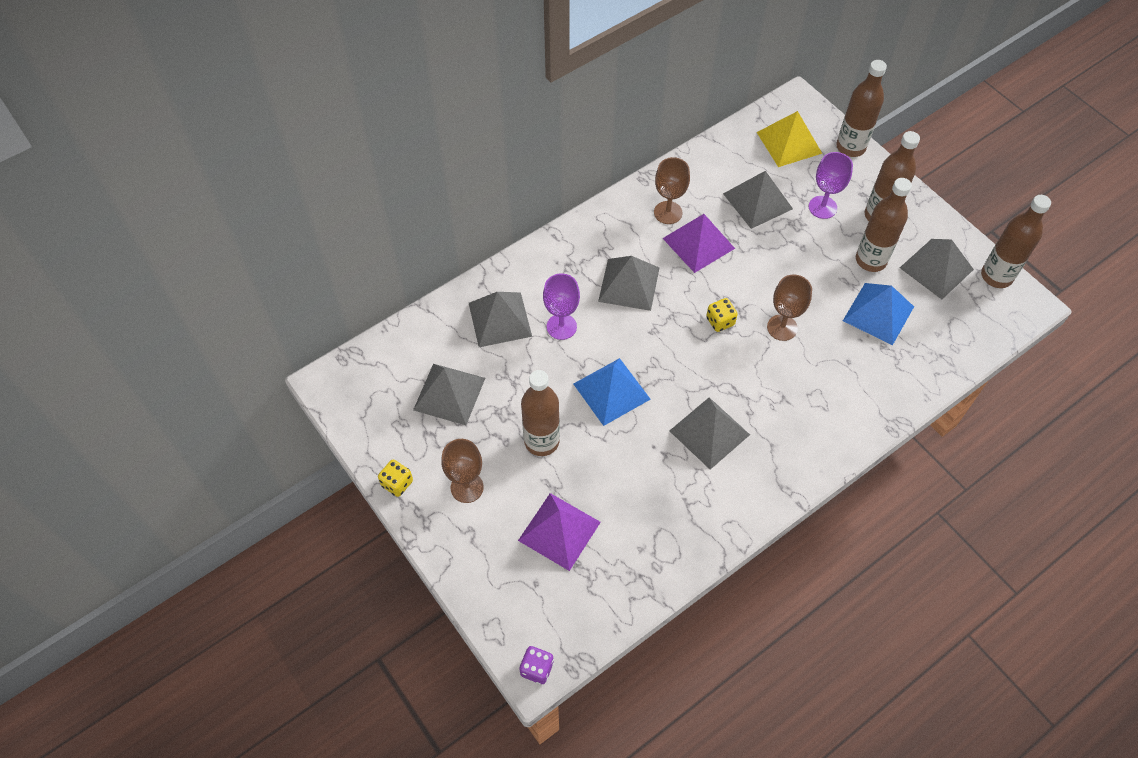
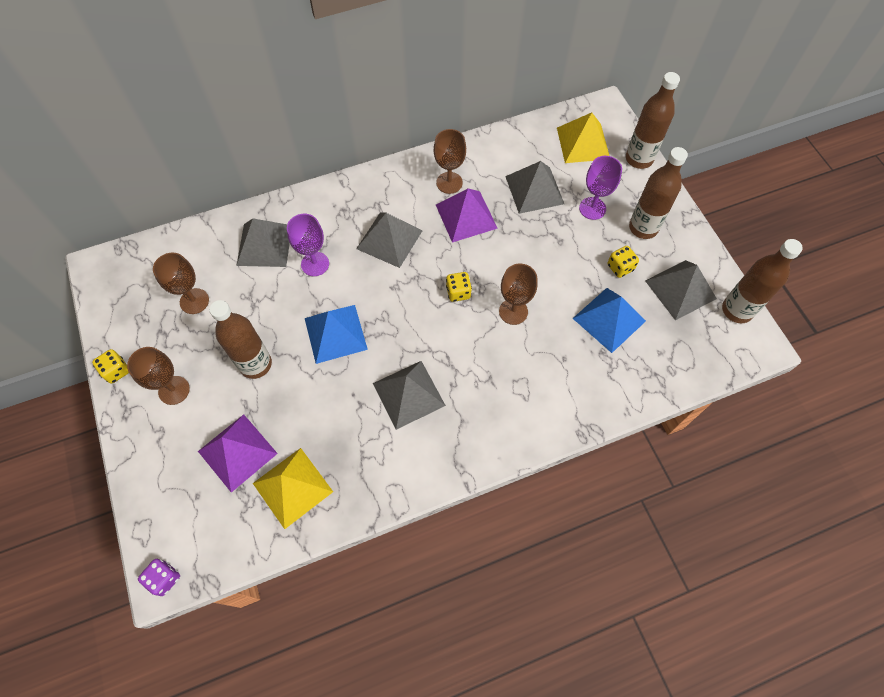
camera: 15 degrees right, 5 degrees up
(449, 393) = (194, 301): grey pyramid -> brown goblet
(629, 550) = (293, 487): none -> yellow pyramid
(871, 260) = (620, 267): brown bottle -> yellow dice

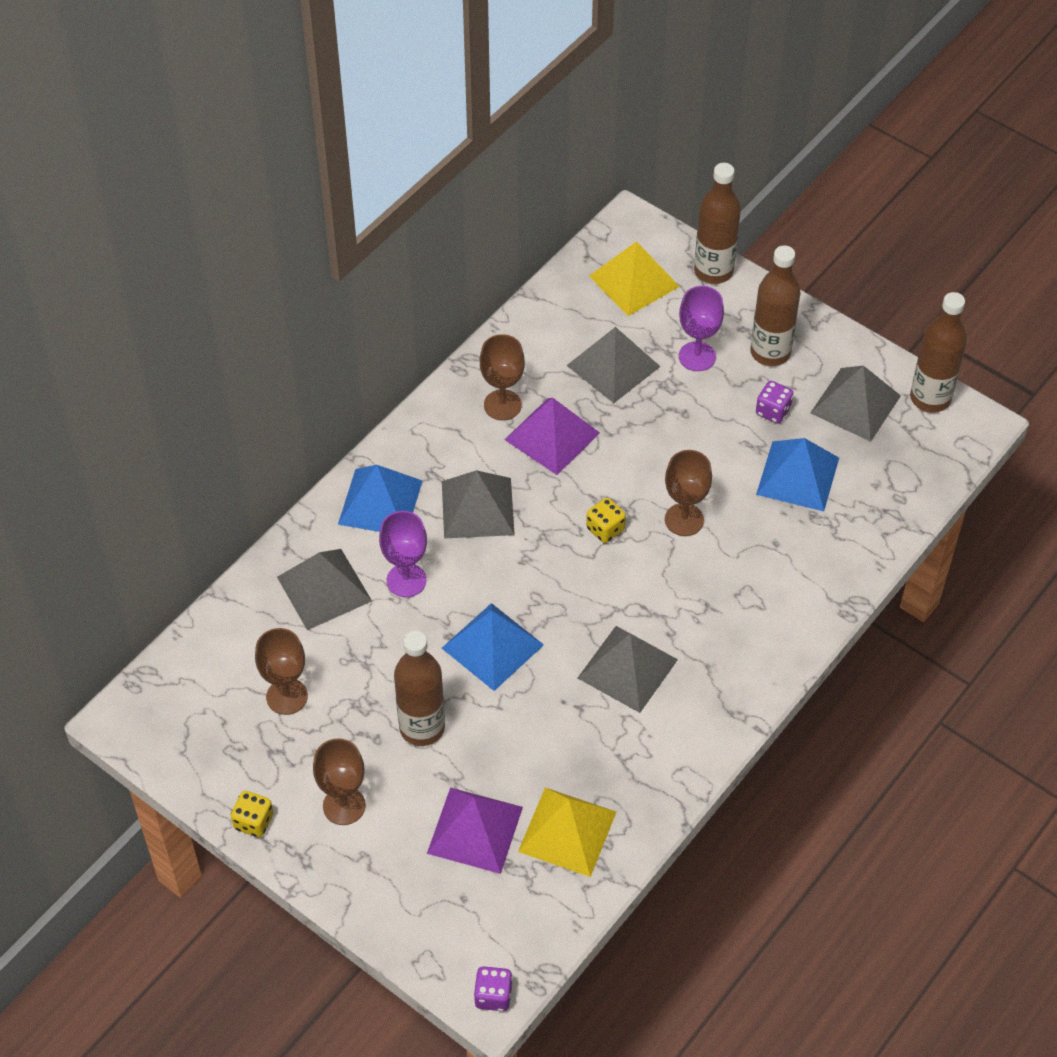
camera: 30 degrees left, 10 degrees down
(335, 208) = (380, 502): none -> blue pyramid
(620, 267) = (773, 411): yellow dice -> purple dice

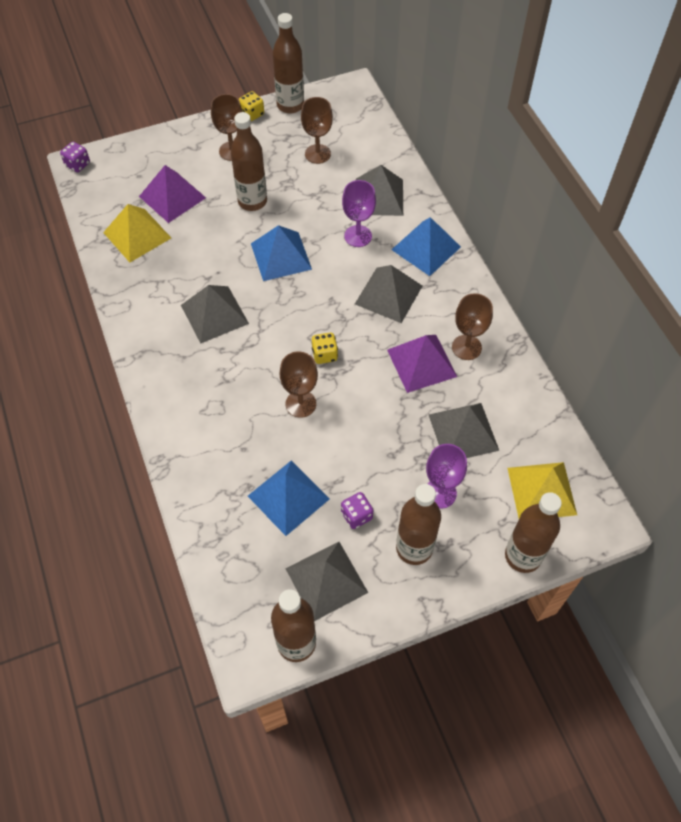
camera: 120 degrees right, 5 degrees up
(207, 781) = (290, 105): none -> brown bottle

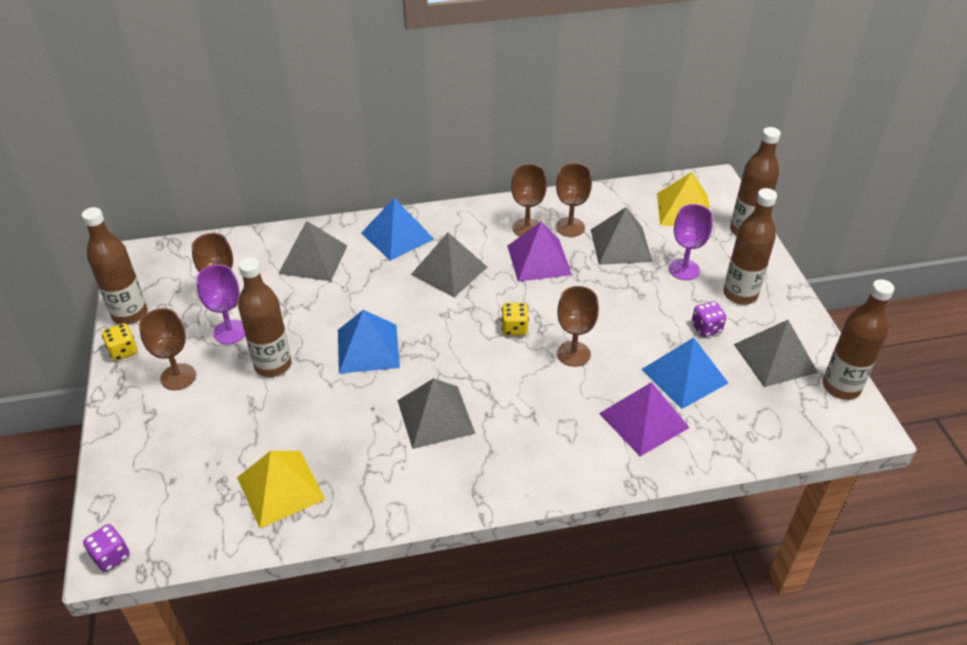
camera: 80 degrees left, 15 degrees down
(172, 197) = (229, 445): purple pyramid -> purple pyramid (644, 420)
(358, 236) = (362, 282): purple goblet -> purple goblet (230, 332)
(479, 384) = (570, 227): none -> brown goblet

